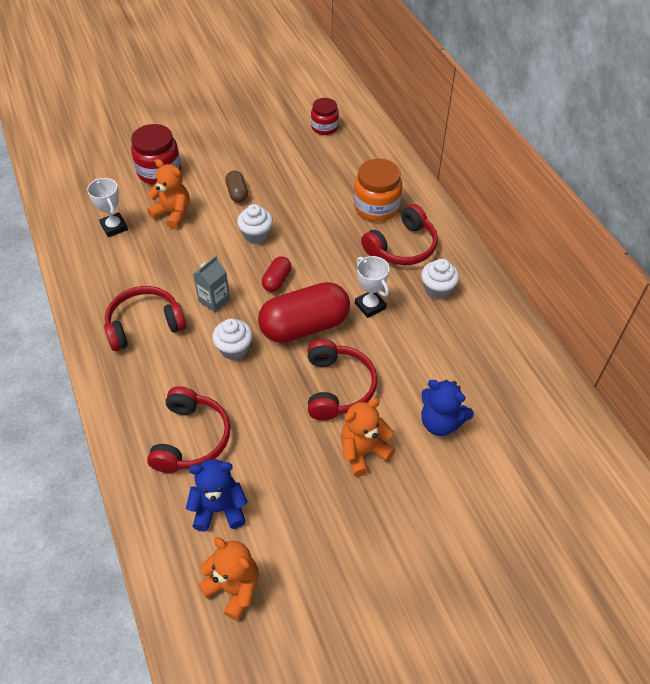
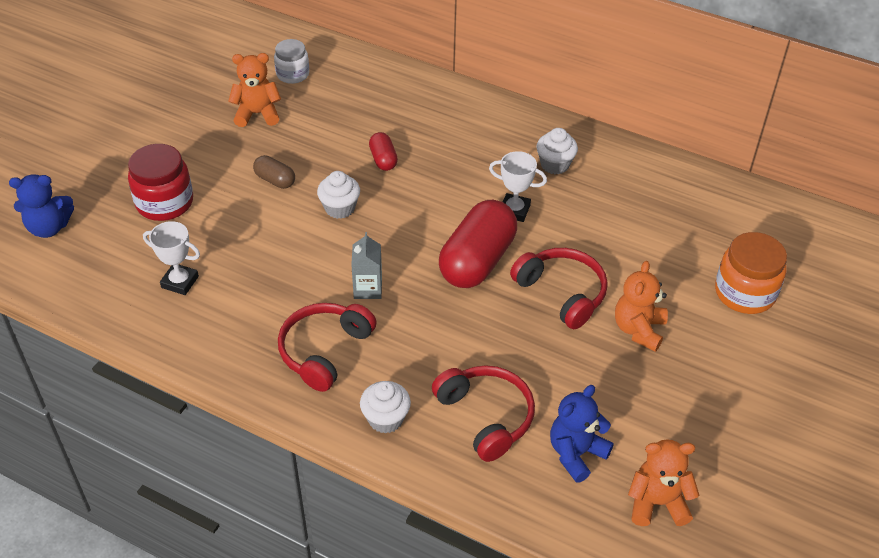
camera: 40 degrees left, 5 degrees down
(173, 214) = (230, 235): orange teddy bear -> orange teddy bear (257, 114)
(234, 349) = (436, 318): white cupcake -> white cupcake (385, 419)
(277, 280) = (407, 237): red capsule -> red capsule (383, 159)
(324, 127) = (292, 74): red jar -> white jar
(376, 207) = (425, 123): orange jar -> orange jar (744, 293)
(402, 247) = (486, 145): red headphones -> none
(440, 422) = (671, 268): blue teddy bear -> blue teddy bear (49, 227)

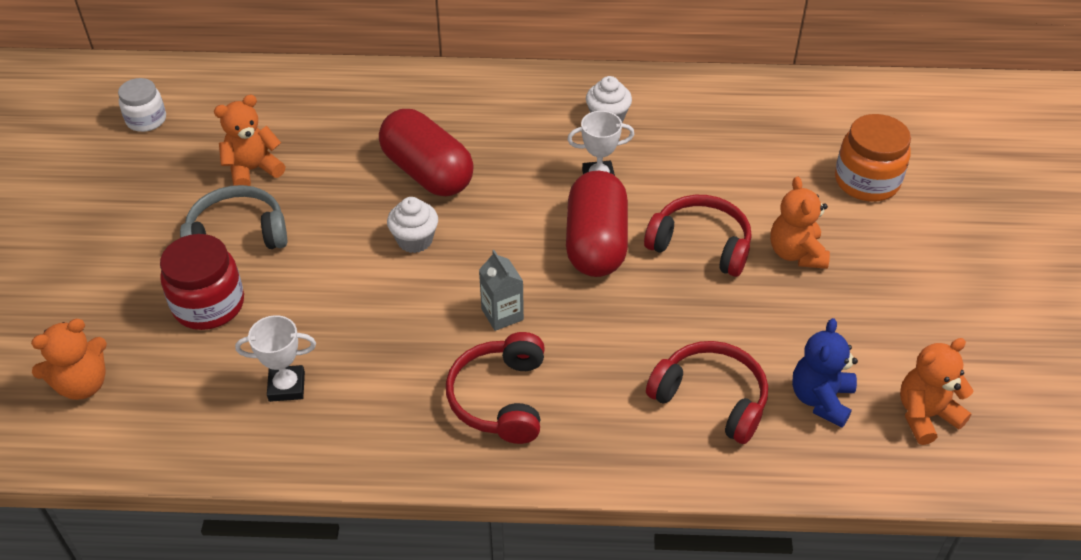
camera: 25 degrees left, 0 degrees up
(49, 227) = (83, 384): blue teddy bear -> orange teddy bear
(216, 159) = (237, 235): none -> grey headphones
(275, 180) = (322, 235): brown capsule -> none
(292, 74) = (265, 114): white jar -> white jar (146, 120)
(383, 159) = (427, 172): red capsule -> red capsule, size x2.12
(385, 419) = (612, 443): white cupcake -> none

